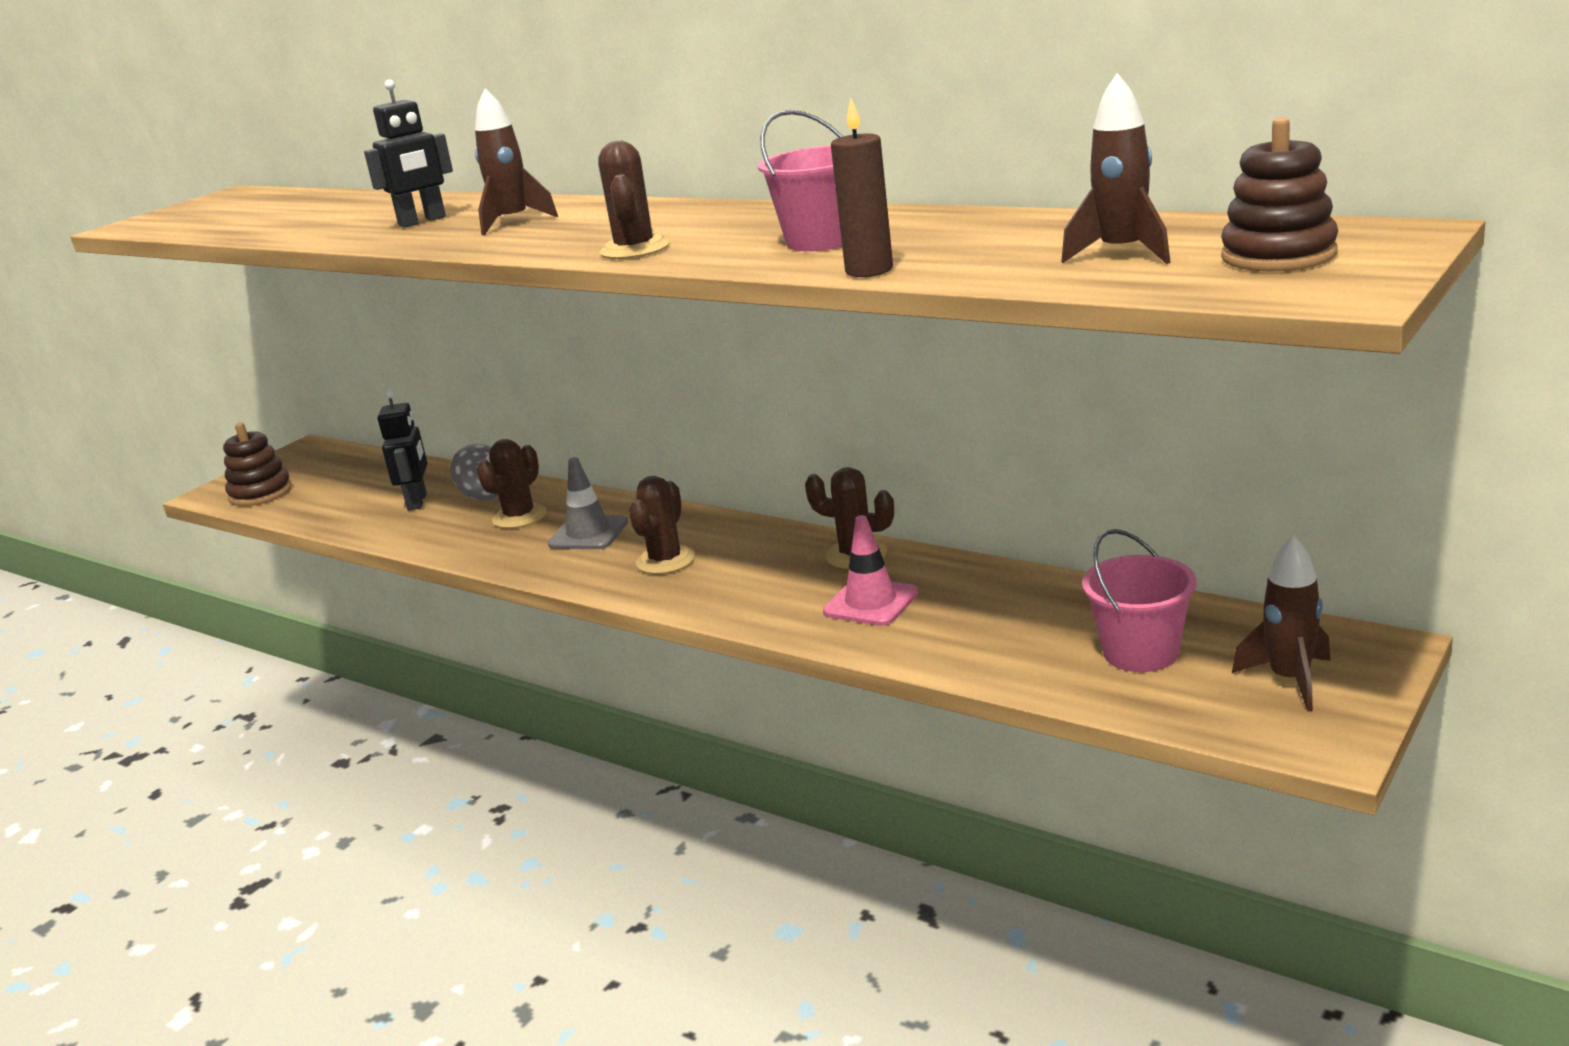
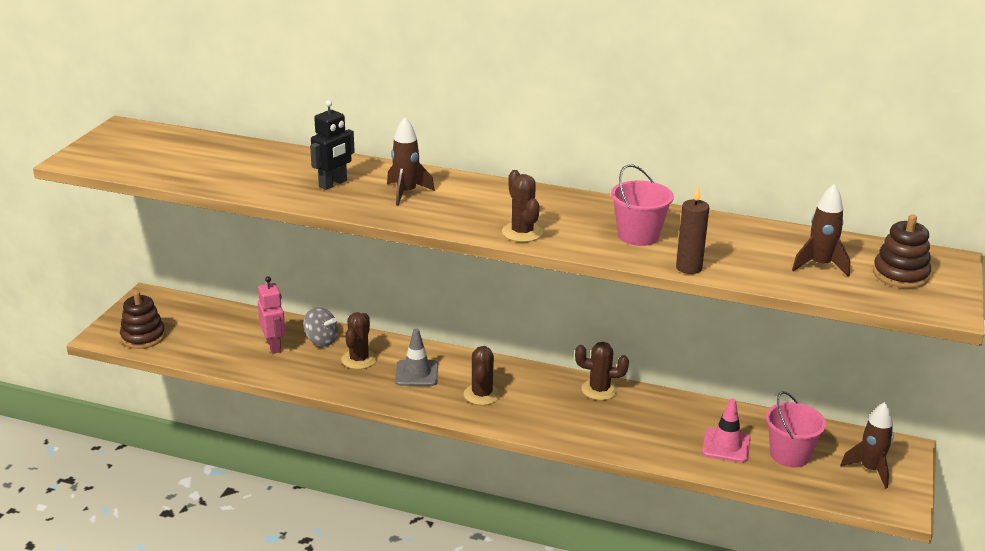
camera: 20 degrees left, 5 degrees up
(417, 502) = (274, 346): black robot -> pink robot
(871, 602) = (626, 424): pink traffic cone -> pink traffic cone (726, 445)

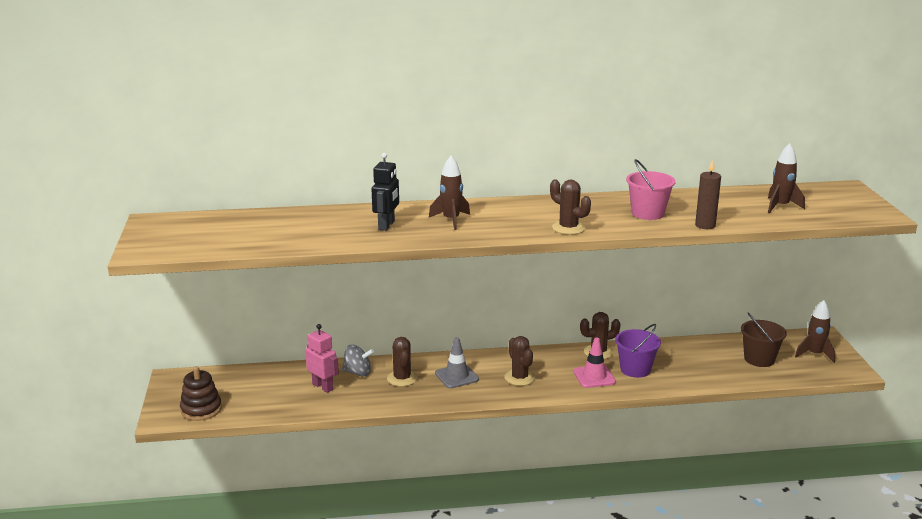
camera: 25 degrees left, 5 degrees down
(622, 423) = (635, 369): none -> purple bucket
(726, 445) = (715, 365): pink traffic cone -> pink traffic cone (594, 377)
(789, 455) = (759, 359): pink bucket -> brown bucket
(900, 275) = (832, 201): brown stacking toy -> none

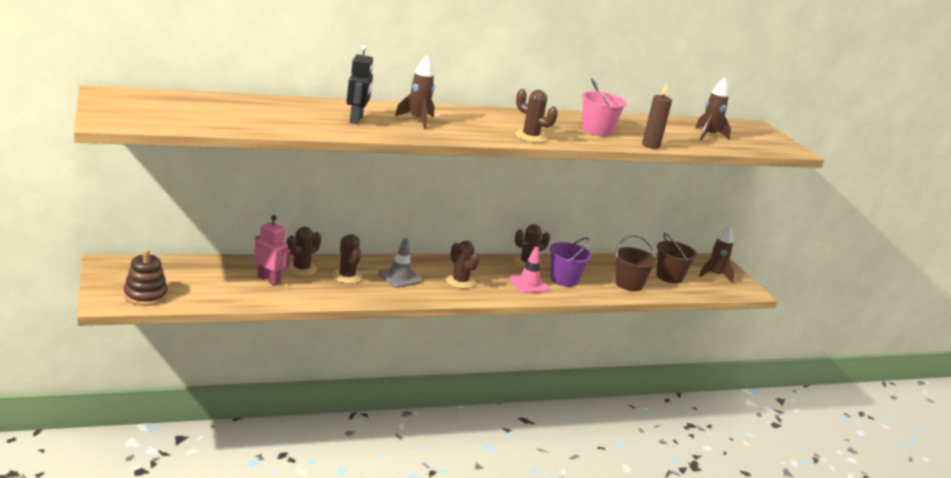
camera: 15 degrees left, 0 degrees up
(358, 373) = (301, 269): grey spinning top -> brown cactus
(709, 371) = (629, 284): none -> brown bucket

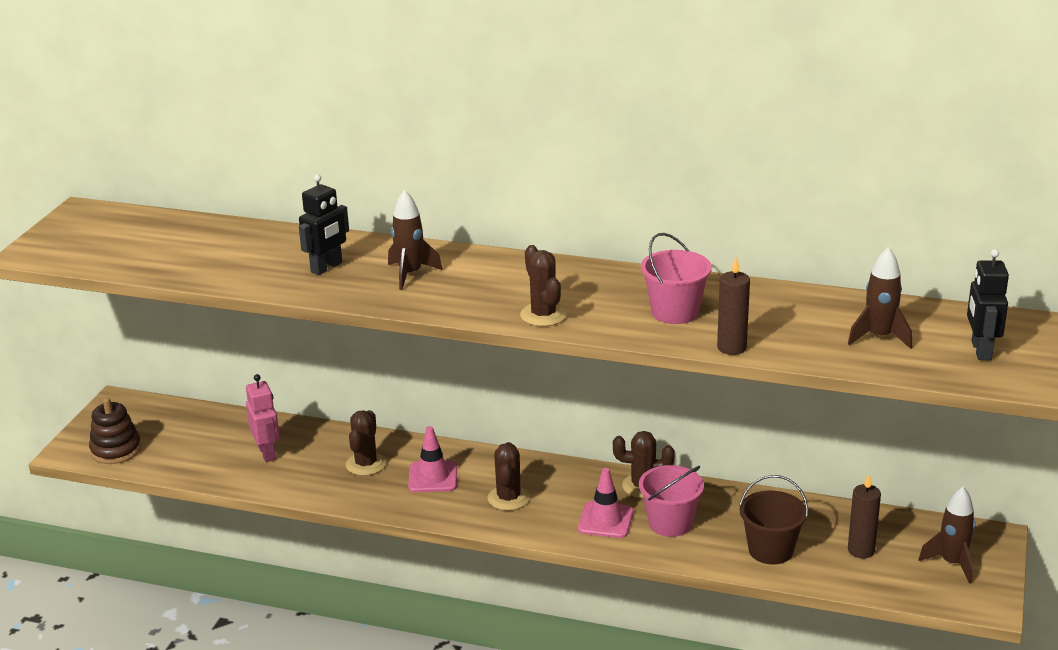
camera: 40 degrees right, 5 degrees up
(301, 269) = (321, 444): brown cactus -> none
(400, 277) = (433, 477): grey traffic cone -> pink traffic cone
(564, 279) = (670, 523): purple bucket -> pink bucket
(669, 276) = (861, 550): brown bucket -> brown candle
(758, 138) = (980, 351): none -> black robot

